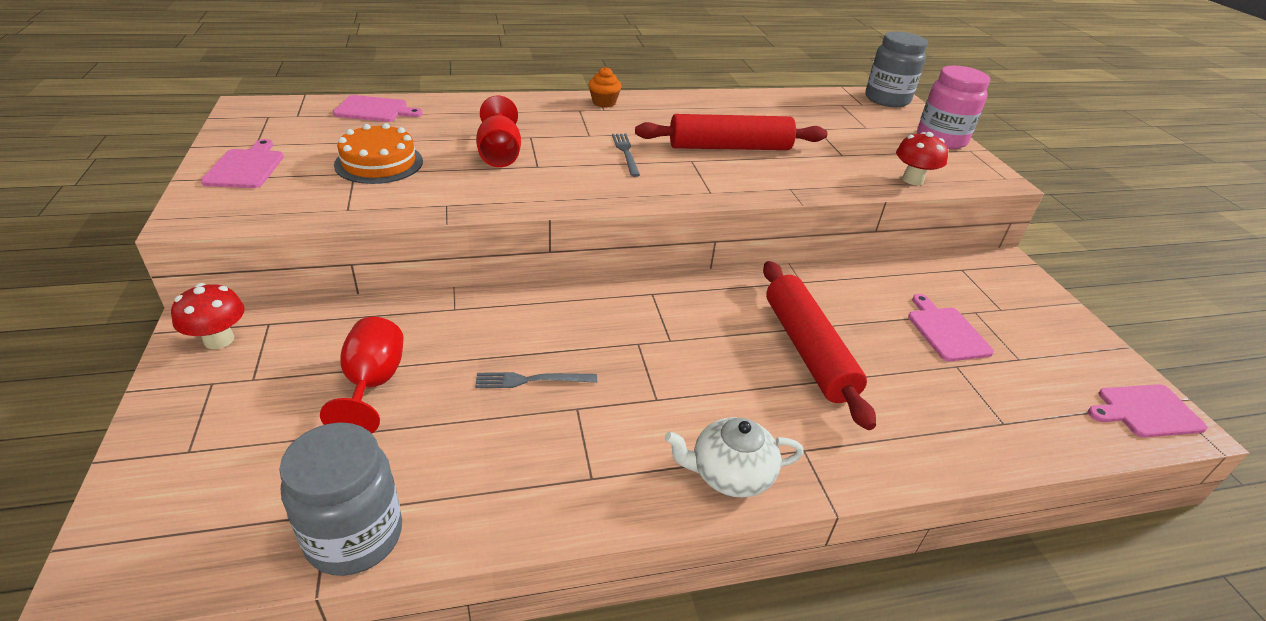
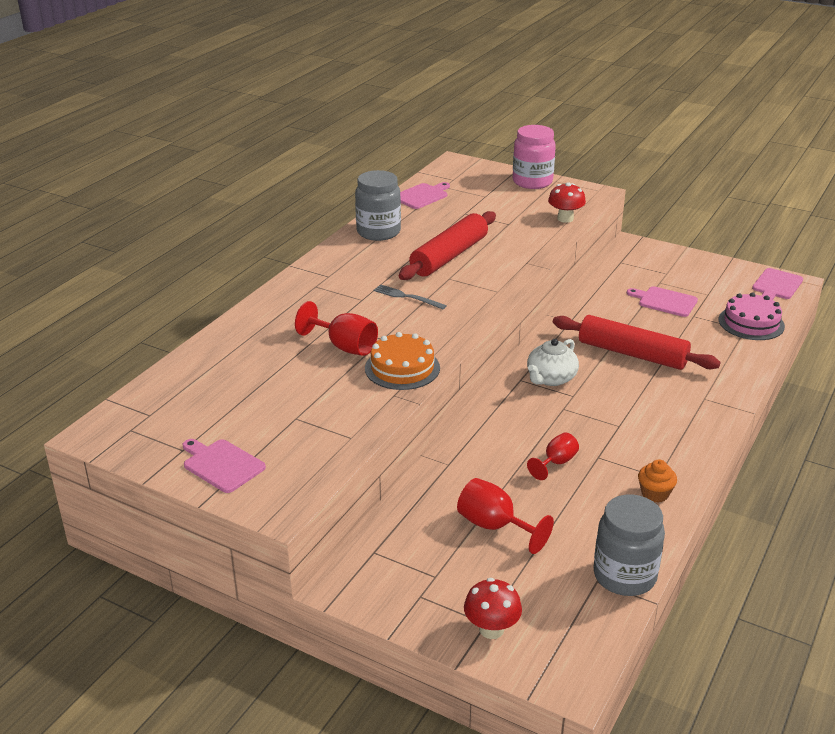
camera: 45 degrees left, 5 degrees down
(219, 340) = (370, 580): red mushroom -> red mushroom (491, 629)
(374, 110) = (190, 374): pink cutting board -> pink cutting board (422, 196)
(379, 163) = (292, 402): orange cake -> orange cake (402, 368)
(531, 380) = (556, 463): grey fork -> red goblet
(604, 102) = (317, 271): orange cupcake -> orange cupcake (655, 493)
(730, 474) = (698, 430): white teapot -> white teapot (551, 378)
(887, 99) = (458, 167): grey jar -> grey jar (378, 232)
(1026, 423) = (751, 323): none -> pink cake

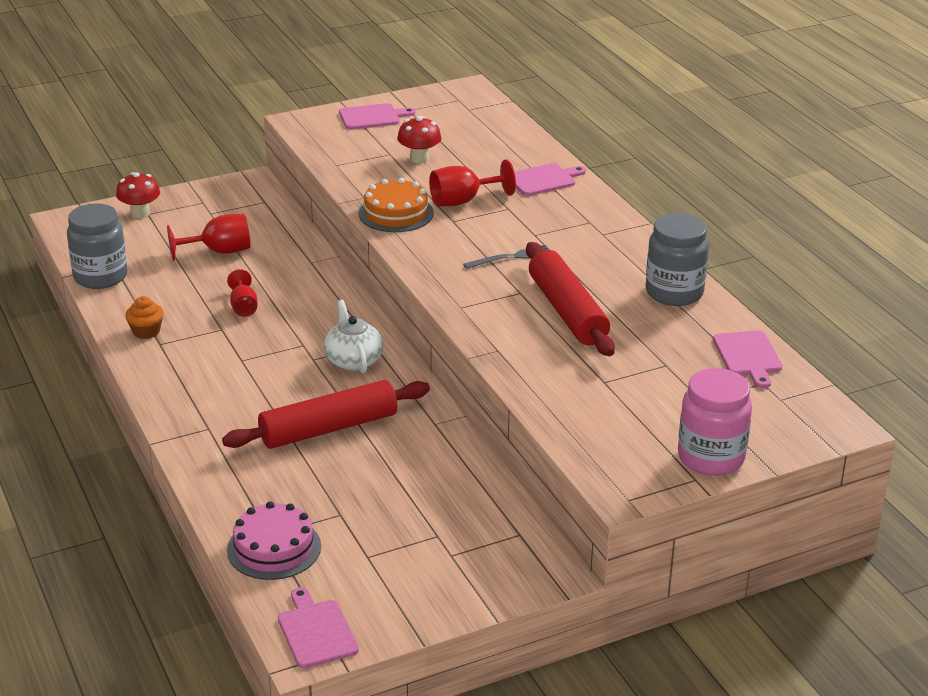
camera: 125 degrees right, 0 degrees up
(565, 219) = (572, 428): red mushroom -> red mushroom (419, 158)
(665, 301) = (392, 512): pink cutting board -> pink cutting board (543, 179)

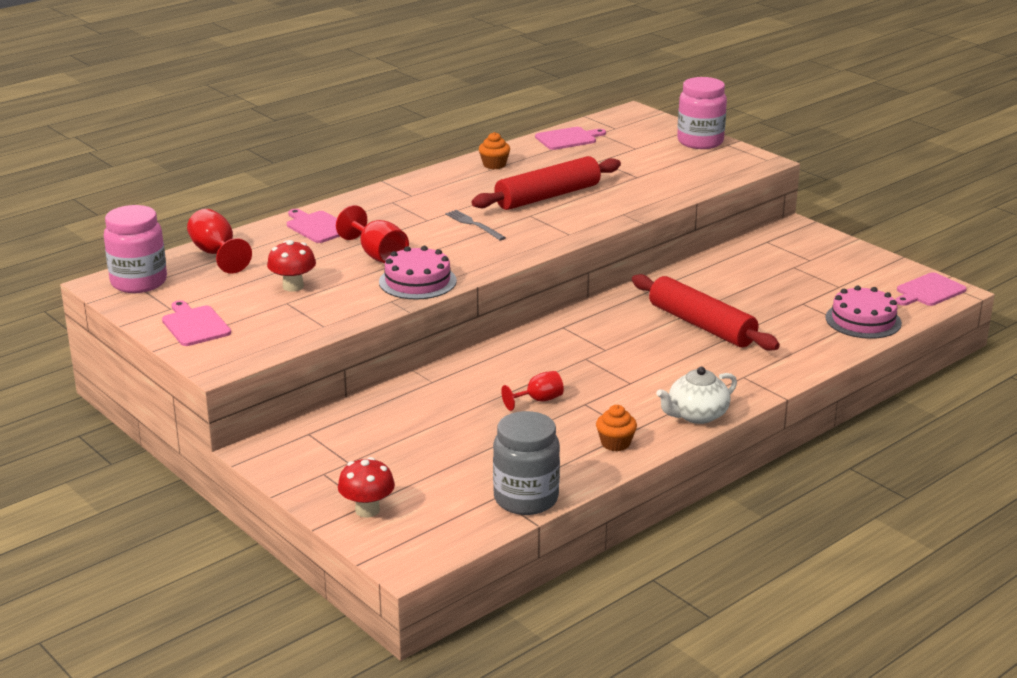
camera: 105 degrees left, 5 degrees down
(219, 251) = (435, 437): red goblet -> red goblet (217, 254)
(353, 360) = (595, 331): white teapot -> white teapot (696, 415)
(396, 213) = (417, 281): orange cake -> pink cake
(465, 100) = (139, 282): none -> pink jar
(674, 293) = (494, 165): grey jar -> orange cupcake

